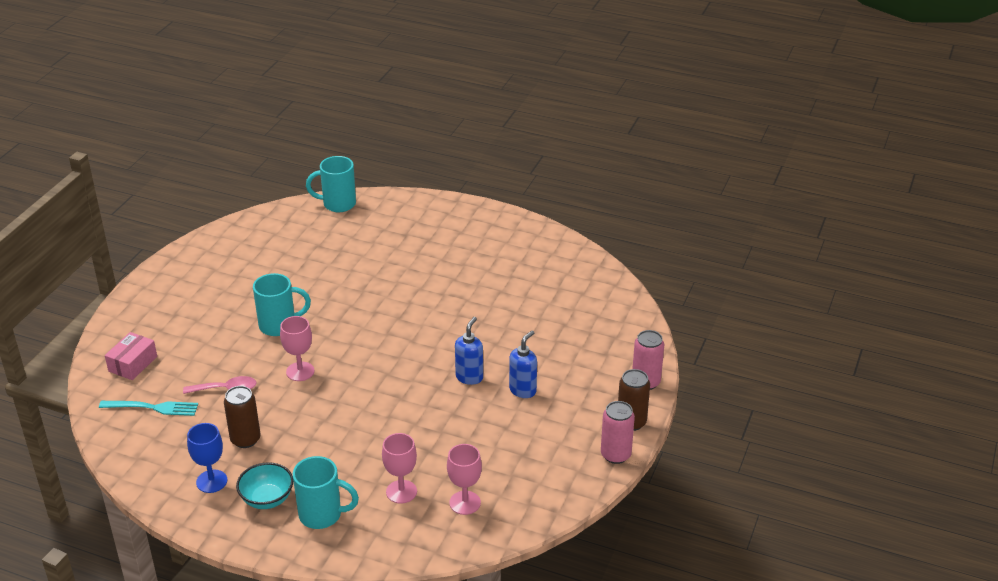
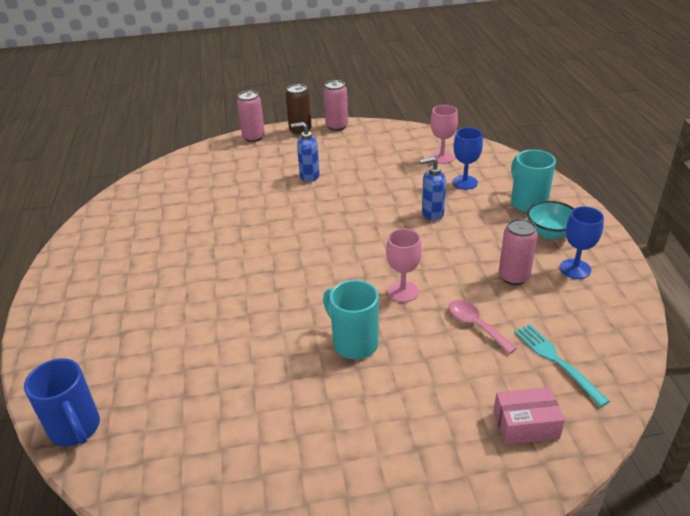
camera: 120 degrees left, 0 degrees up
(245, 439) = (514, 277): brown can -> pink can
(338, 204) = (76, 429): turquoise mug -> blue mug
(401, 492) = (464, 182): pink goblet -> blue goblet
(469, 377) = (317, 203): blue soap dispenser -> blue soap dispenser (432, 213)

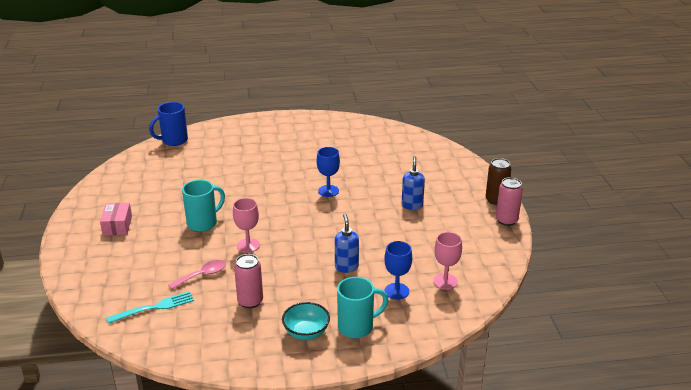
camera: 90 degrees right, 5 degrees down
(253, 137) = (480, 176): pink can -> none
(526, 425) = (108, 285): pink box -> pink box (117, 226)
(575, 269) = (251, 338): blue goblet -> blue goblet (328, 191)

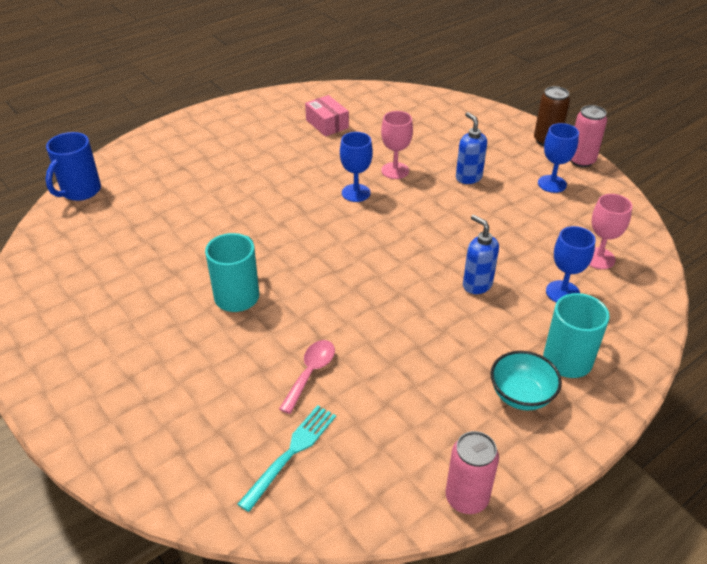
camera: 30 degrees left, 10 degrees up
(117, 226) = (114, 348): pink box -> pink box (327, 124)
(248, 245) = (329, 304): pink goblet -> pink goblet (395, 170)
(250, 301) = (410, 383): pink can -> pink can (466, 498)
(466, 227) = (552, 184): none -> blue goblet

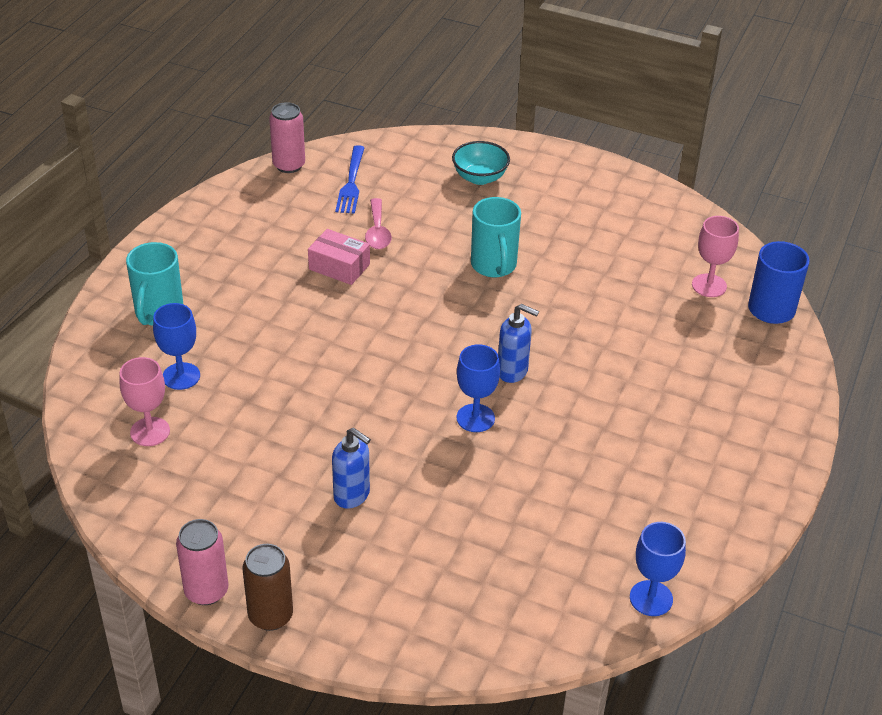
camera: 150 degrees right, 0 degrees up
(291, 452) = (351, 183): turquoise fork -> blue fork
(327, 124) = (606, 520): pink box -> pink box (339, 267)
(395, 170) = (453, 471): pink goblet -> pink goblet (709, 285)
(466, 498) = (210, 198): pink can -> pink can (289, 165)
(477, 285) = (273, 354): blue soap dispenser -> blue soap dispenser (513, 371)
(521, 395) = (193, 272): turquoise bowl -> turquoise bowl (480, 177)
(552, 184) = (236, 527): blue goblet -> blue goblet (651, 598)

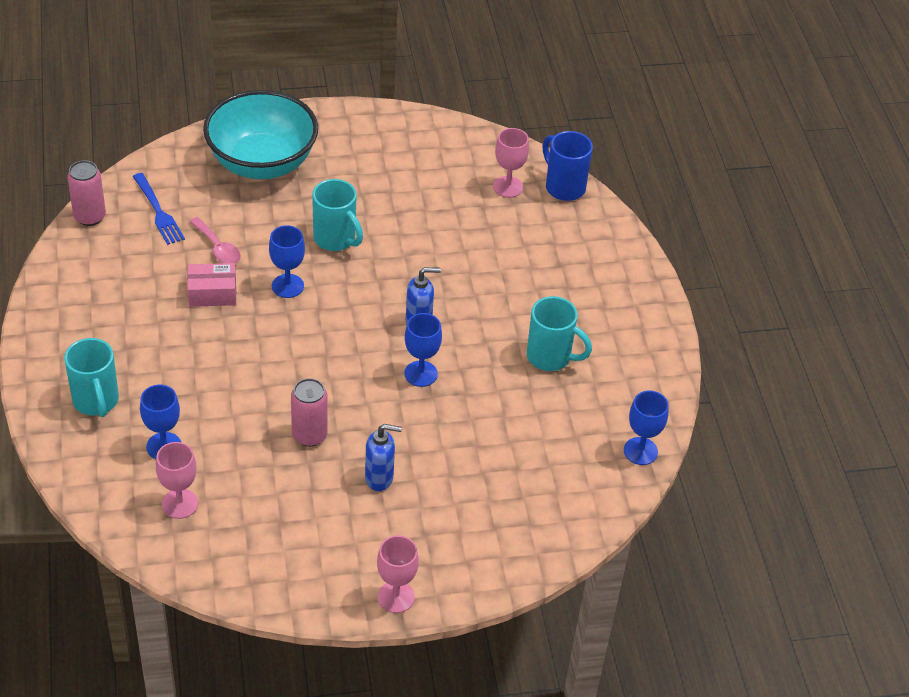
camera: 35 degrees left, 5 degrees up
(206, 591) = (333, 603): pink can -> pink can (309, 435)
(270, 616) = (396, 597): brown can -> pink goblet
(413, 288) = (287, 286): none -> blue goblet
(480, 177) = (262, 163): turquoise bowl -> turquoise bowl, size x2.07
(625, 460) = (550, 357): none -> turquoise mug

